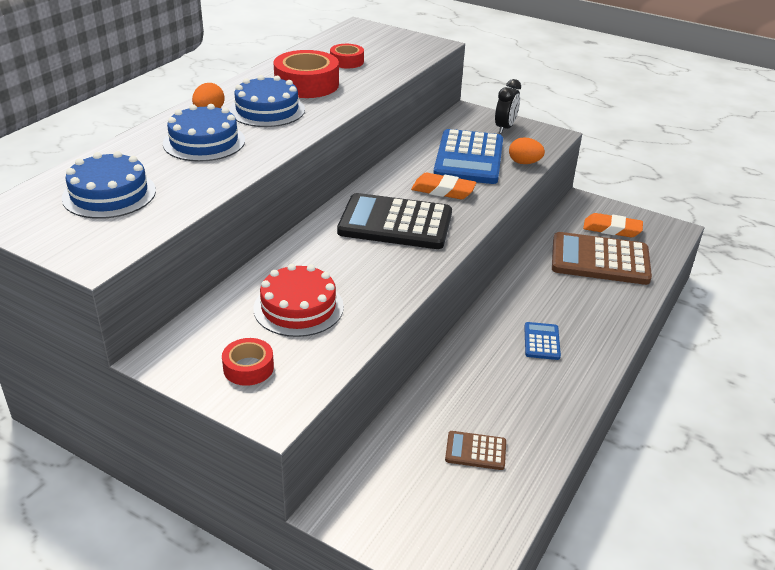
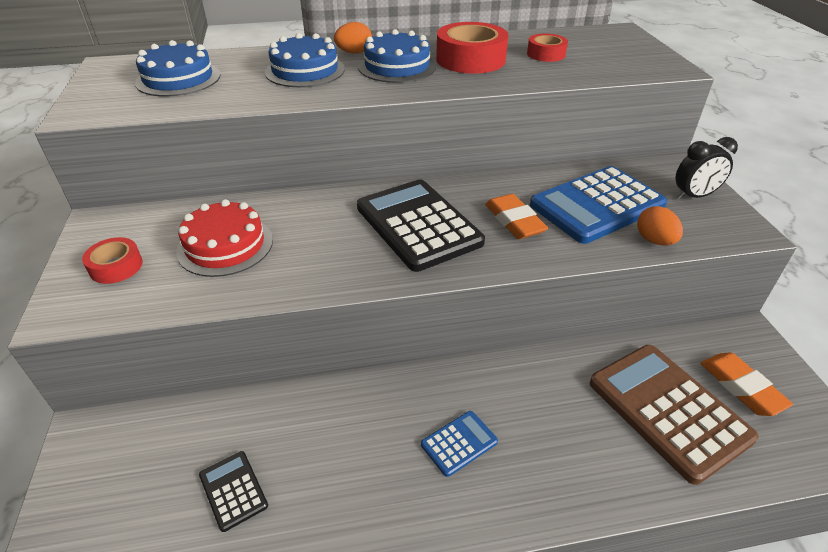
camera: 50 degrees right, 5 degrees up
(475, 451) = (233, 490): brown calculator -> black calculator

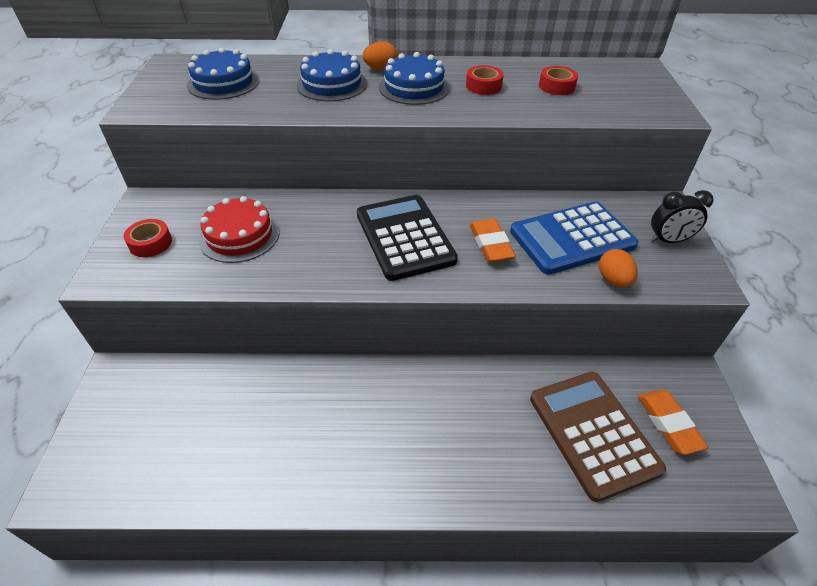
camera: 10 degrees right, 5 degrees up
(233, 490) = (214, 438): black calculator -> none
(459, 443) = (402, 431): blue calculator -> none
(470, 59) = (483, 86): red tape -> red tape, size x0.56

